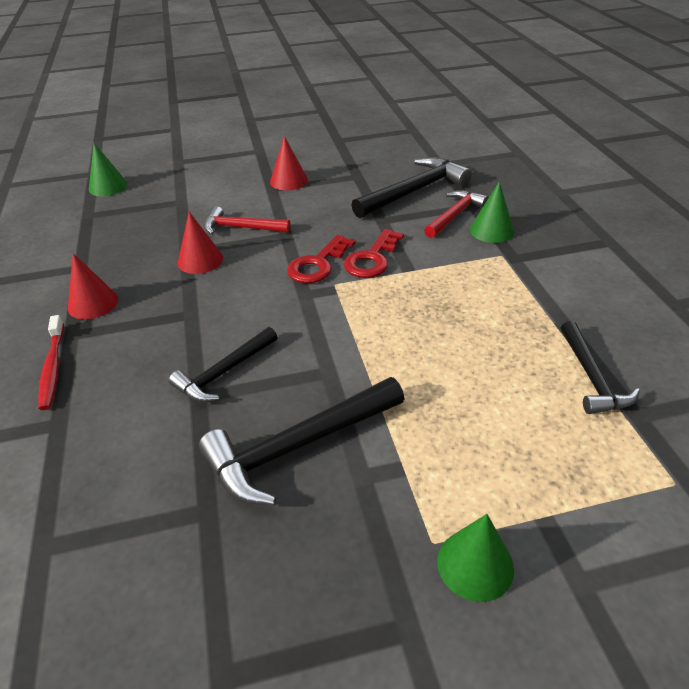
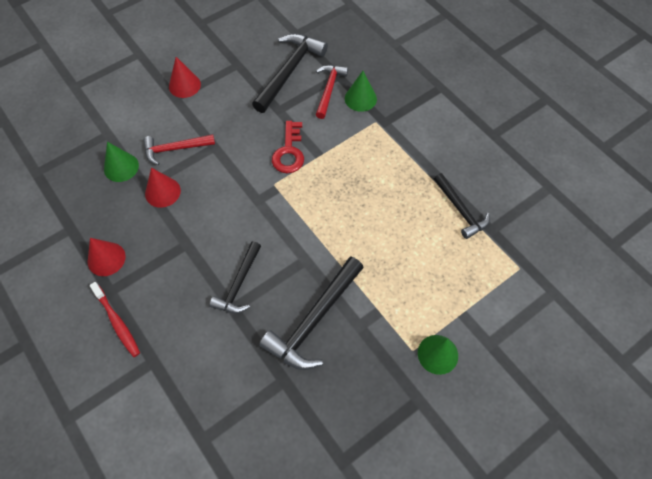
camera: 25 degrees left, 20 degrees up
(108, 186) = (30, 134): green cone -> green cone (121, 167)
(317, 264) = (253, 169): red key -> none

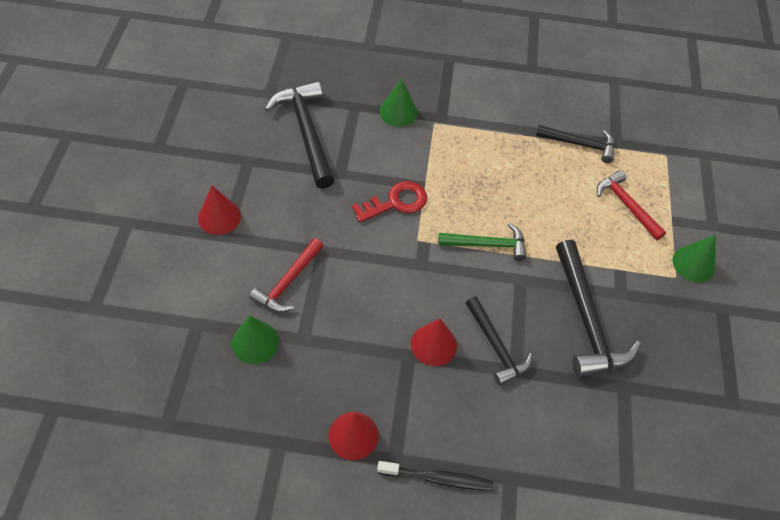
camera: 50 degrees left, 5 degrees down
(117, 322) = (438, 478): red toothbrush -> black toothbrush
(162, 192) = (327, 330): red cone -> red cone (433, 344)
(289, 152) = (396, 202): red key -> red key turned 75 degrees counterclockwise
(311, 221) = (487, 244): none -> green hammer
(329, 89) = (362, 123): red hammer -> red hammer (626, 205)

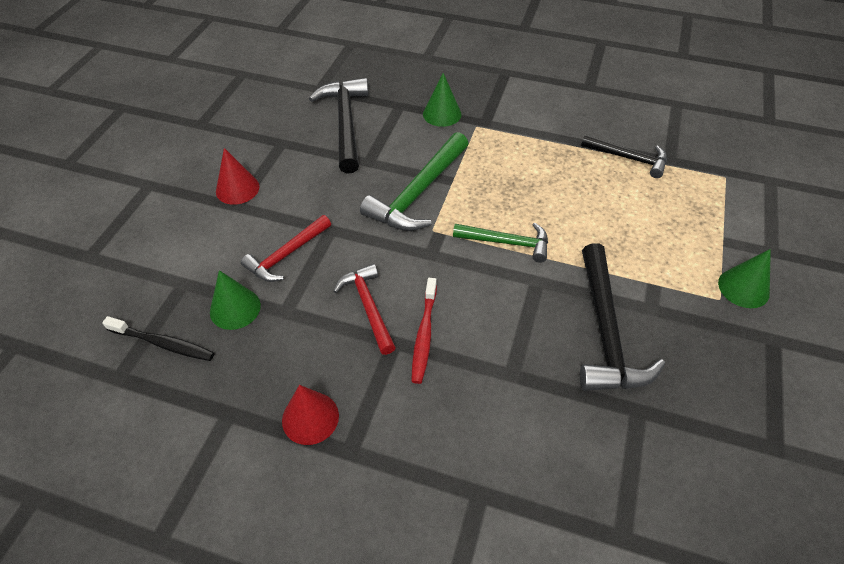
camera: 15 degrees right, 5 degrees down
(396, 202) = (418, 193): red key -> green hammer
(433, 344) = (424, 335): red cone -> red toothbrush
(438, 478) = (393, 480): black toothbrush -> black toothbrush (163, 343)
(496, 346) = (494, 346): black hammer -> none
(626, 205) = (671, 220): red hammer -> red hammer (368, 307)

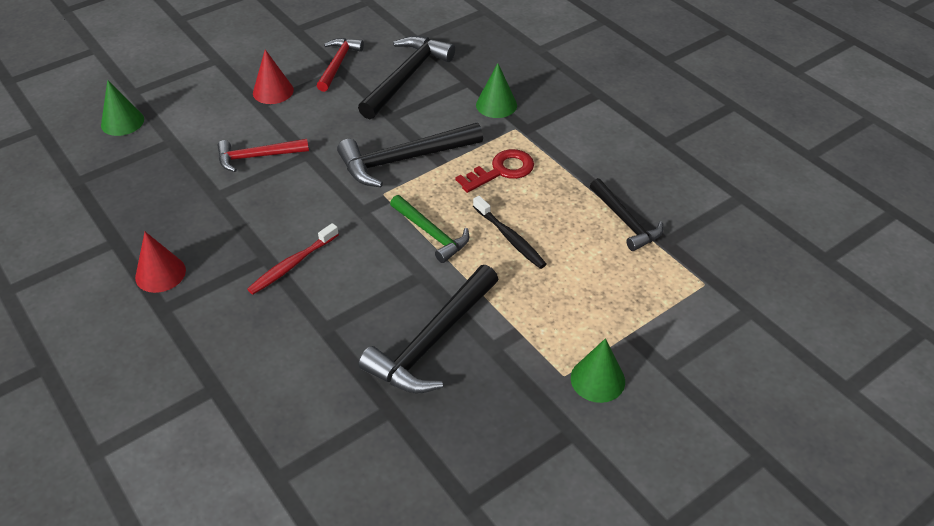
camera: 35 degrees right, 5 degrees down
(163, 343) = (121, 174): black toothbrush -> black toothbrush (510, 238)
(235, 308) = (186, 176): green cone -> green cone (122, 122)
(368, 307) = (274, 223): red hammer -> red hammer (338, 64)
(418, 193) = (404, 160): green hammer -> black hammer
(503, 164) = (501, 171): none -> red key

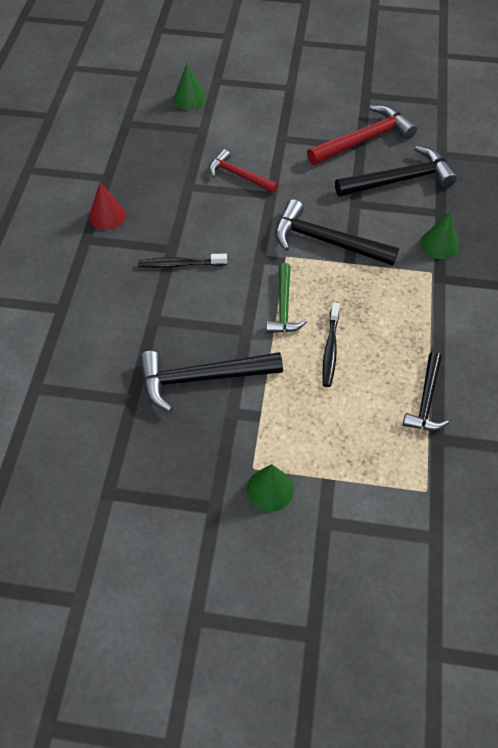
camera: 45 degrees right, 10 degrees up
(273, 91) = (299, 134): red cone -> none
(292, 265) = (180, 264): red toothbrush -> black toothbrush
(338, 64) = (363, 140): red hammer -> red hammer, size x1.59
(501, 171) = (383, 297): red key -> none

